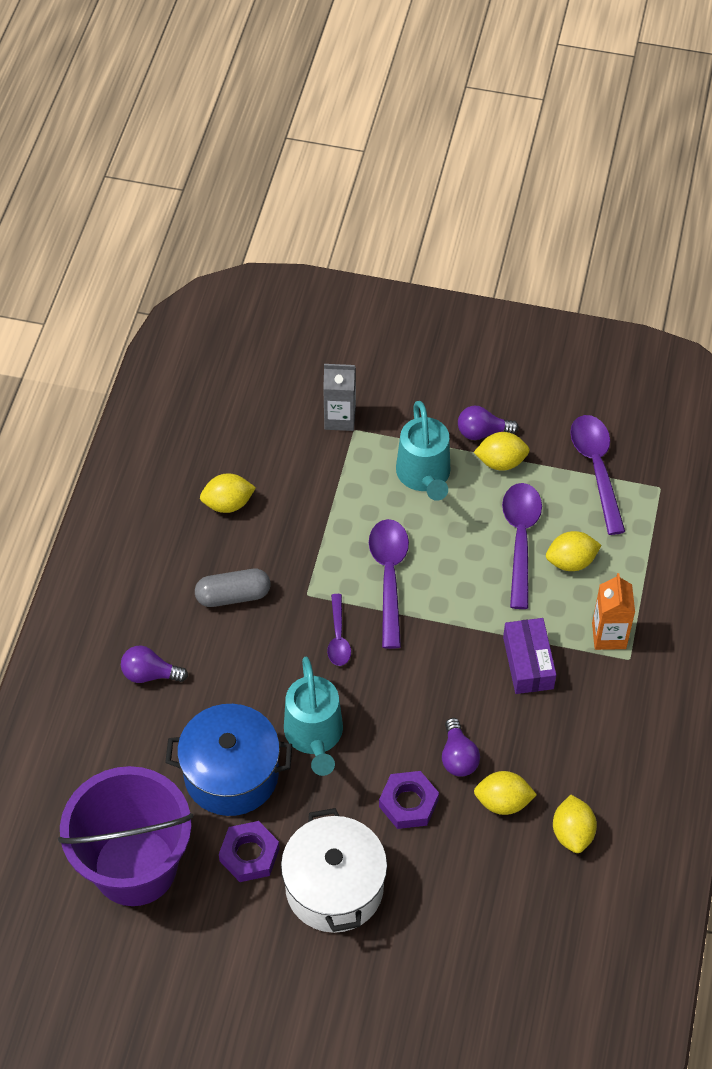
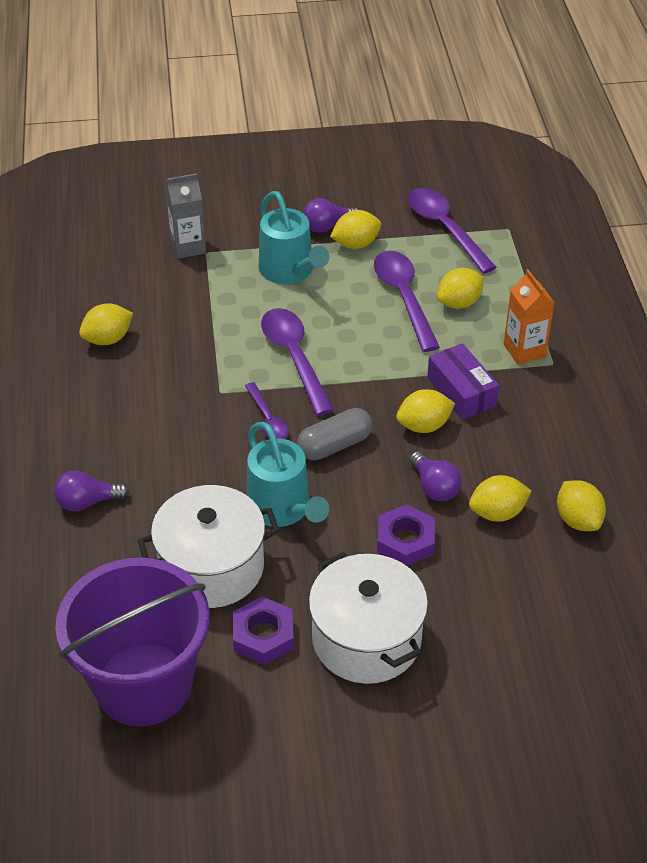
camera: 20 degrees left, 10 degrees down
(231, 774) = (211, 567): blue pot -> white pot
(233, 596) = (146, 412): grey capsule -> grey capsule (334, 445)
(477, 689) = (424, 426): none -> yellow lemon

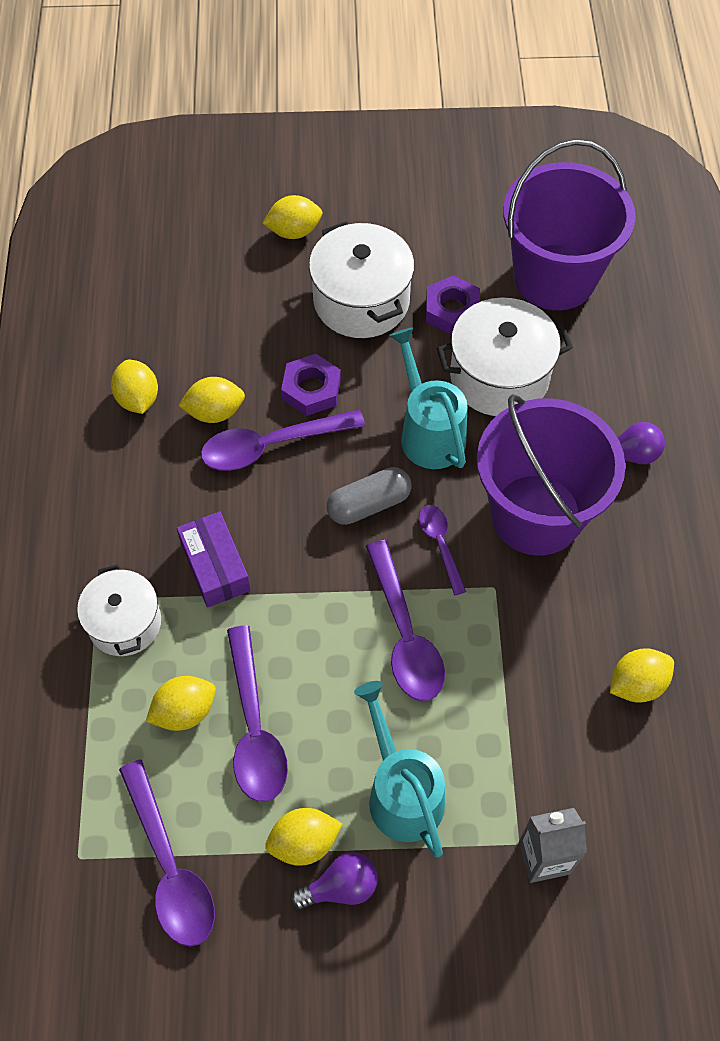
camera: 175 degrees left, 15 degrees up
(181, 447) = (536, 514): none -> purple bucket
(424, 426) = (267, 522): yellow lemon -> yellow lemon (294, 231)
(434, 487) = (271, 445): purple light bulb -> purple spoon
(524, 350) = (125, 623): orange carton -> white pot

